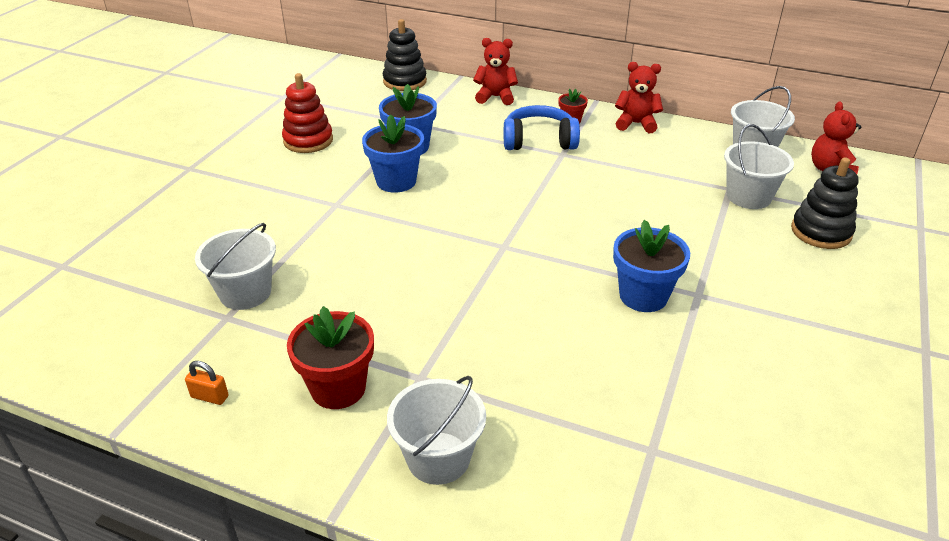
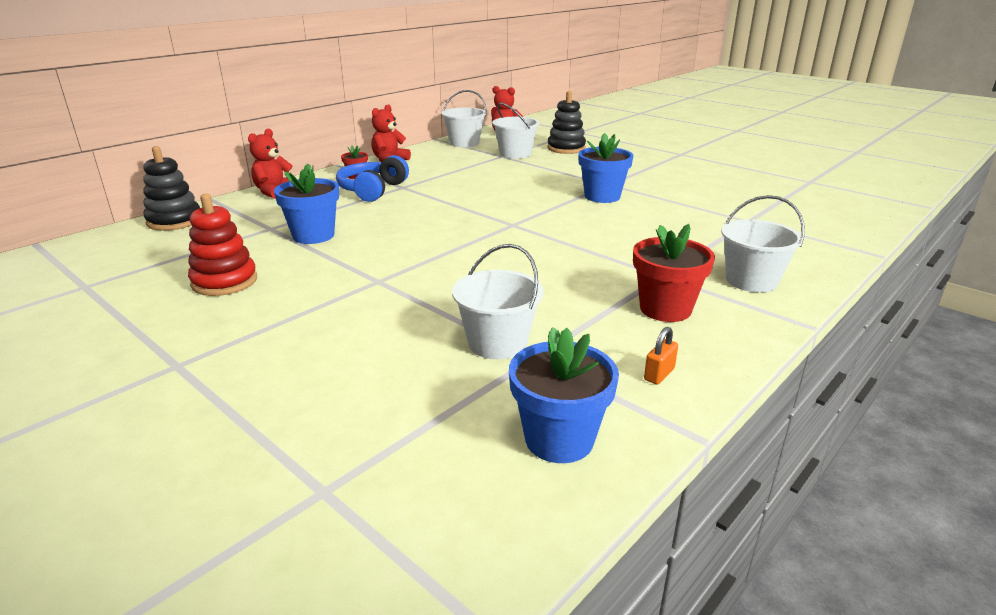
camera: 70 degrees left, 10 degrees down
(396, 181) = (368, 249): blue flower pot -> blue flower pot (559, 439)

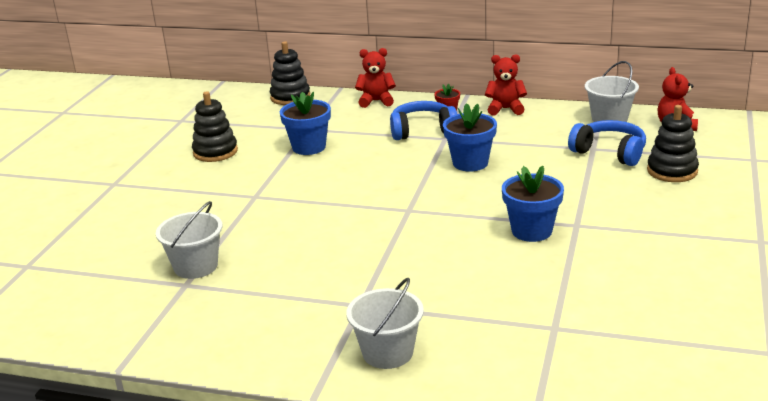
camera: 65 degrees right, 0 degrees up
(224, 281) = (215, 152): red stacking toy -> black stacking toy
(515, 154) = (609, 152): white bucket -> blue headphones
(559, 439) = (96, 318): blue flower pot -> blue flower pot (470, 163)
(659, 374) = (190, 337): orange padlock -> none
(665, 309) = (294, 319): red flower pot -> none

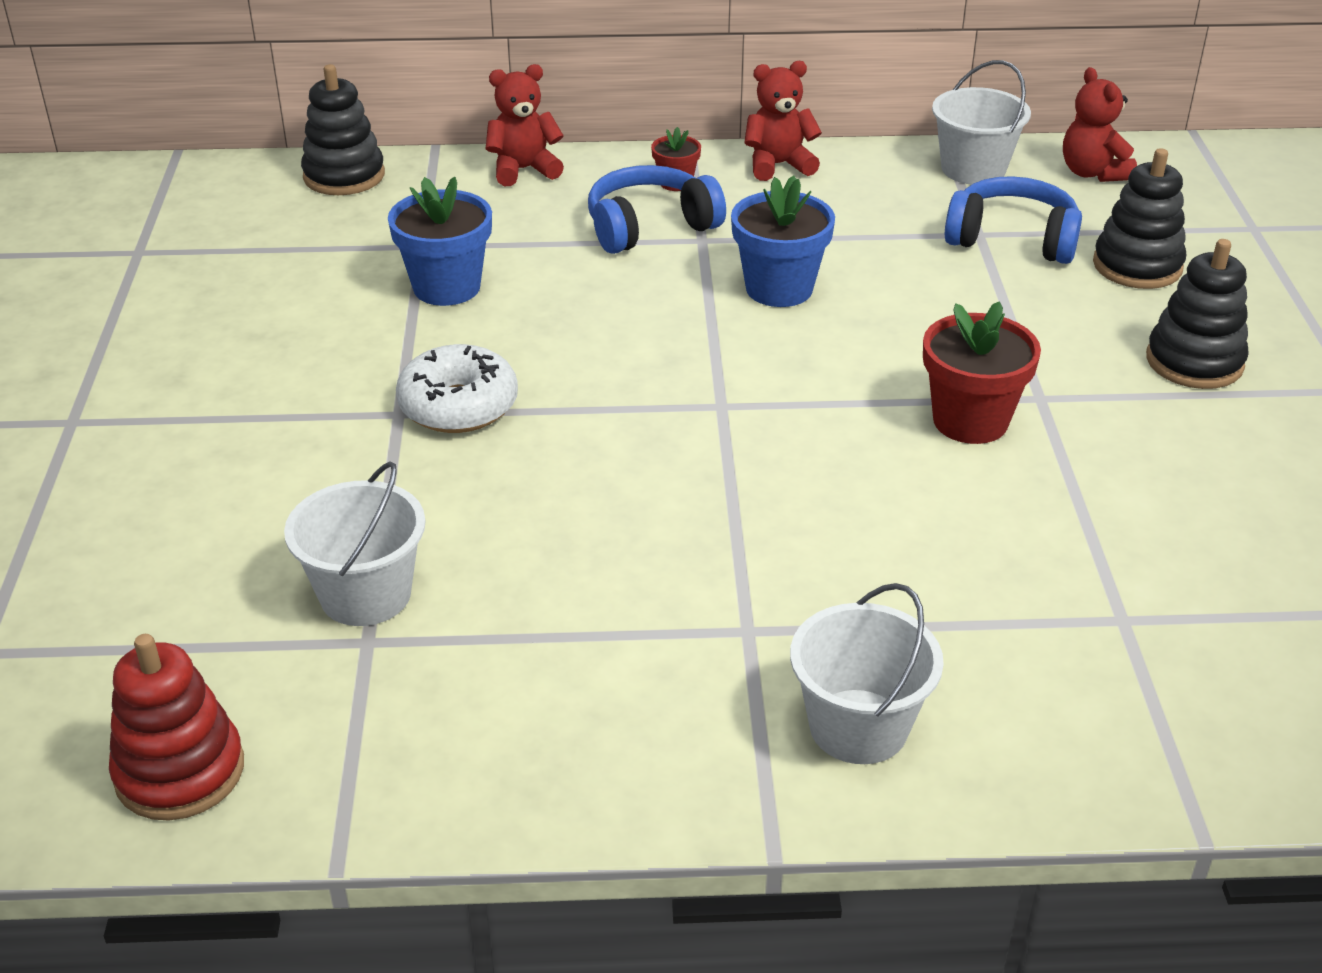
camera: 20 degrees left, 10 degrees up
(78, 322) = (180, 771): none -> red stacking toy
(215, 152) = (256, 319): black stacking toy -> black stacking toy (1194, 362)
(284, 196) = (458, 406): none -> white donut
(531, 231) = (970, 421): blue flower pot -> red flower pot

